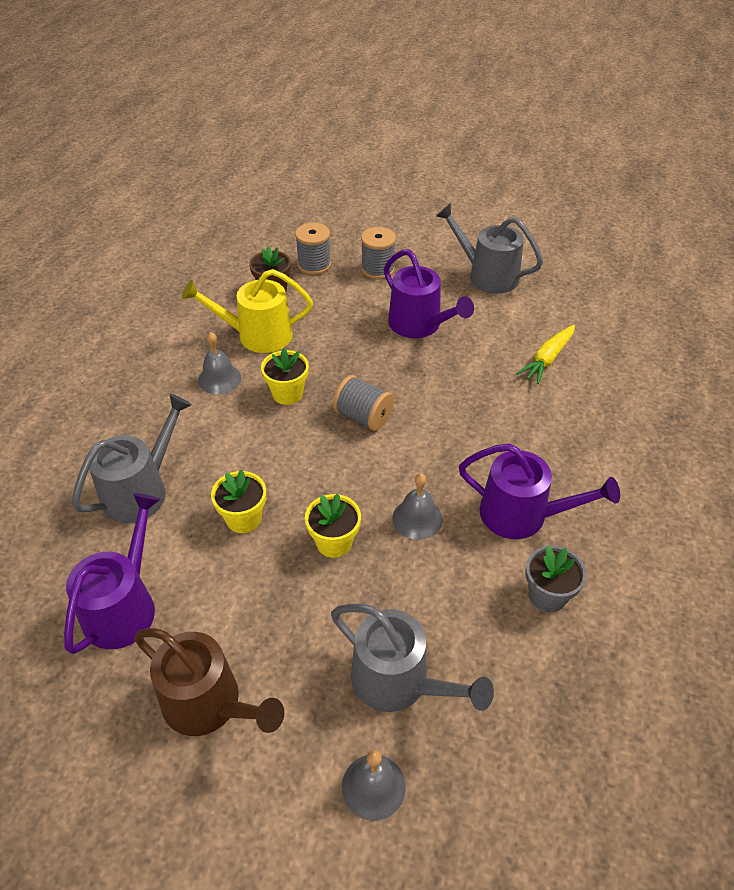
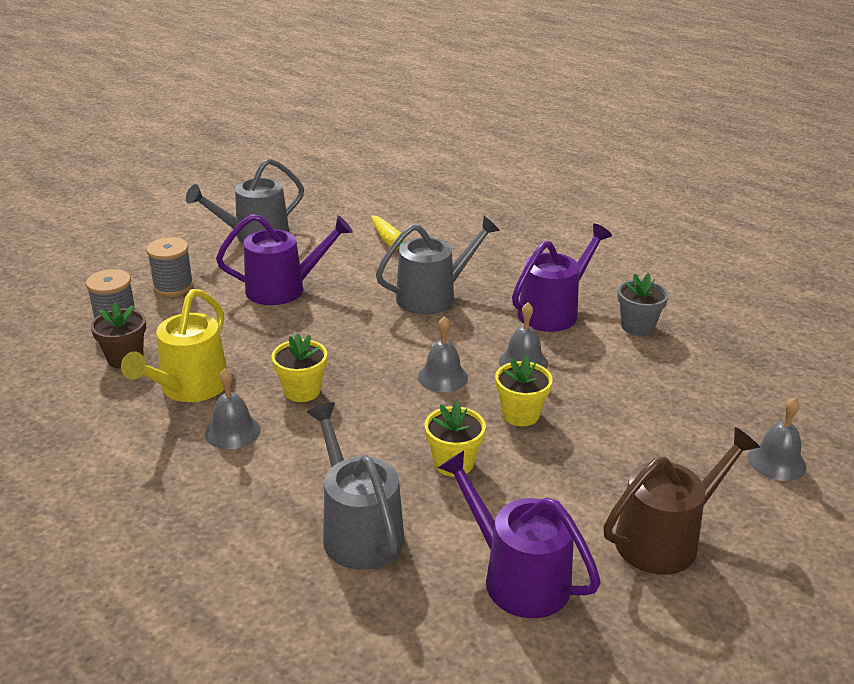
camera: 65 degrees left, 15 degrees down
(358, 470) = (442, 377): none -> grey bell
(363, 417) = (377, 354): grey spool -> none
(398, 681) = (685, 421): grey watering can -> grey watering can (433, 296)

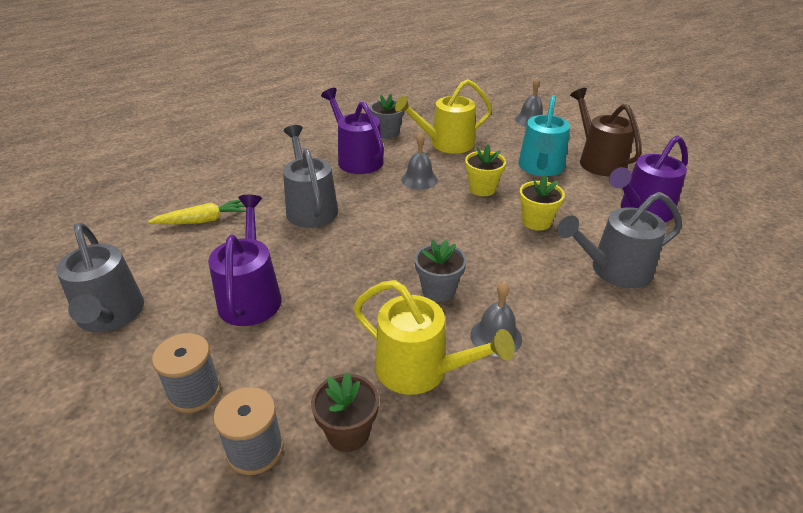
camera: 80 degrees left, 5 degrees up
(302, 391) = (438, 290): yellow flower pot -> grey flower pot
(442, 377) = (431, 215): grey bell -> none
(607, 470) = (540, 168): none -> turquoise watering can
(635, 378) = (446, 144): none -> yellow watering can

